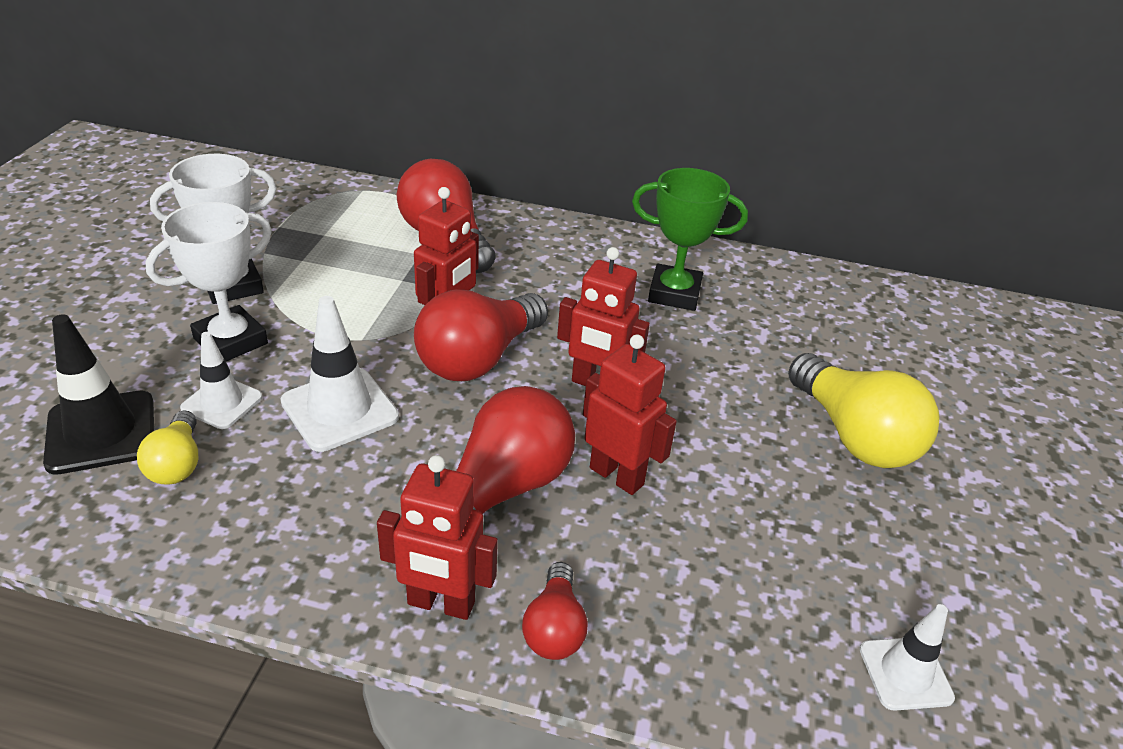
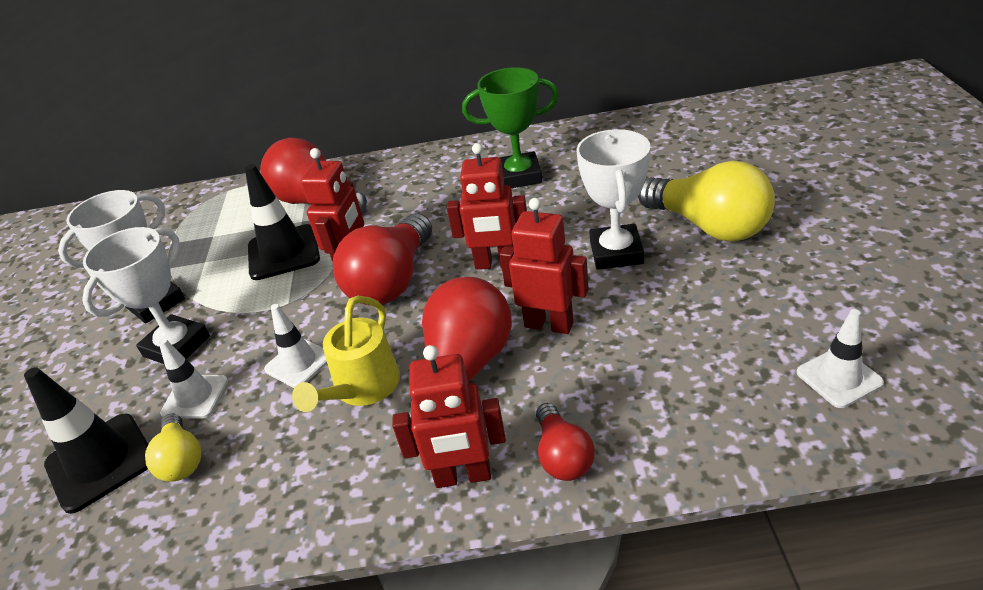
camera: 10 degrees left, 0 degrees up
(339, 409) = (299, 363): white traffic cone -> white traffic cone, size x0.64
(384, 282) = (283, 252): none -> black traffic cone
(388, 464) = (362, 389): none -> yellow watering can
(733, 424) = (616, 252): none -> white trophy

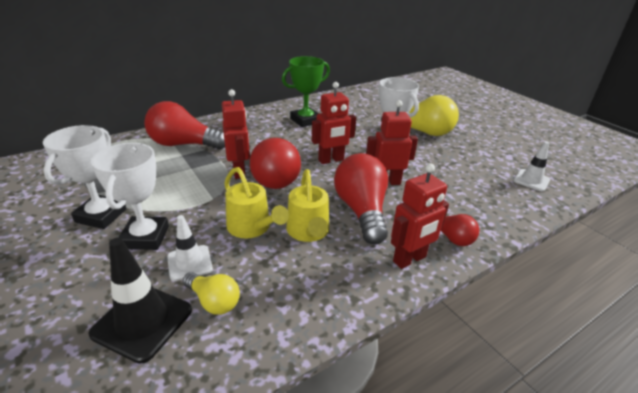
camera: 35 degrees left, 5 degrees down
(283, 252) = (184, 173): black traffic cone -> none
(299, 363) = (252, 228): white traffic cone -> yellow watering can

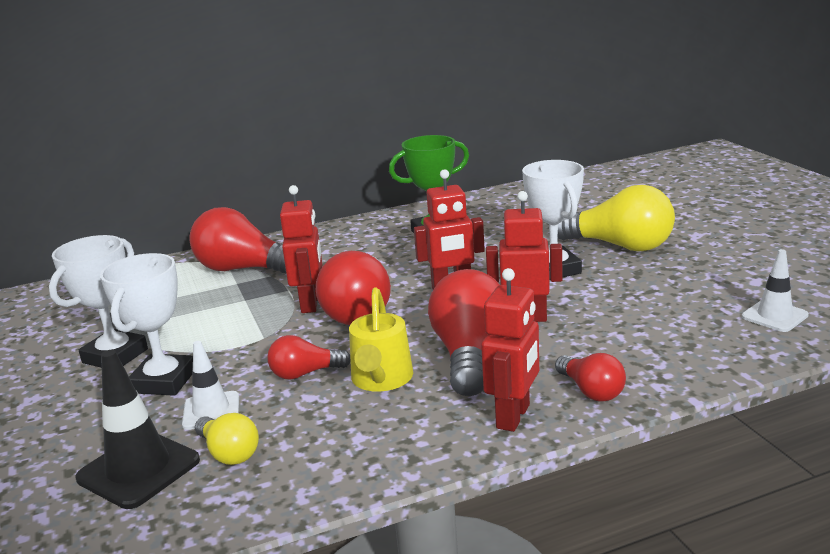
camera: 15 degrees right, 10 degrees down
(252, 228) = (305, 373): yellow watering can -> red light bulb
(410, 259) = (514, 417): red robot -> red robot turned 45 degrees counterclockwise

